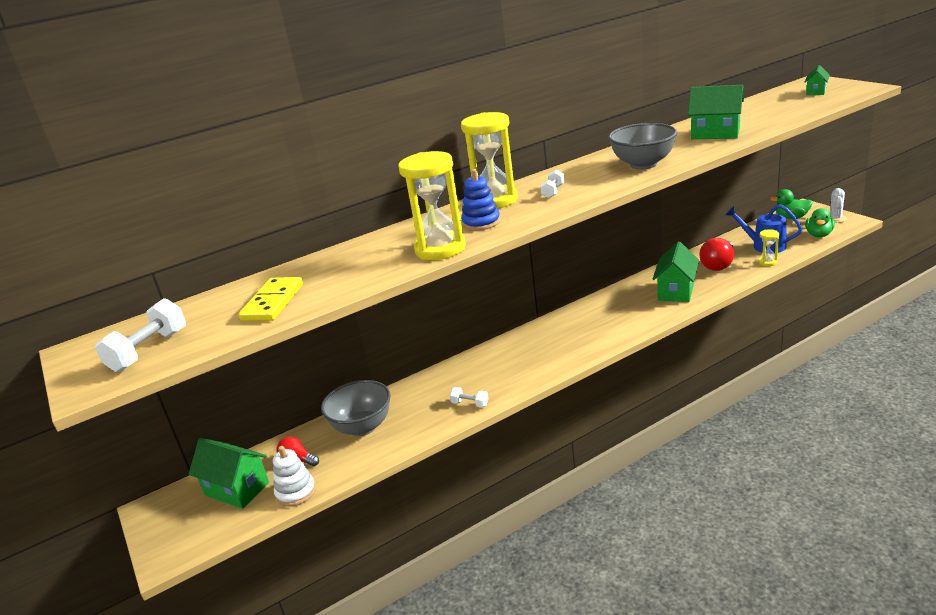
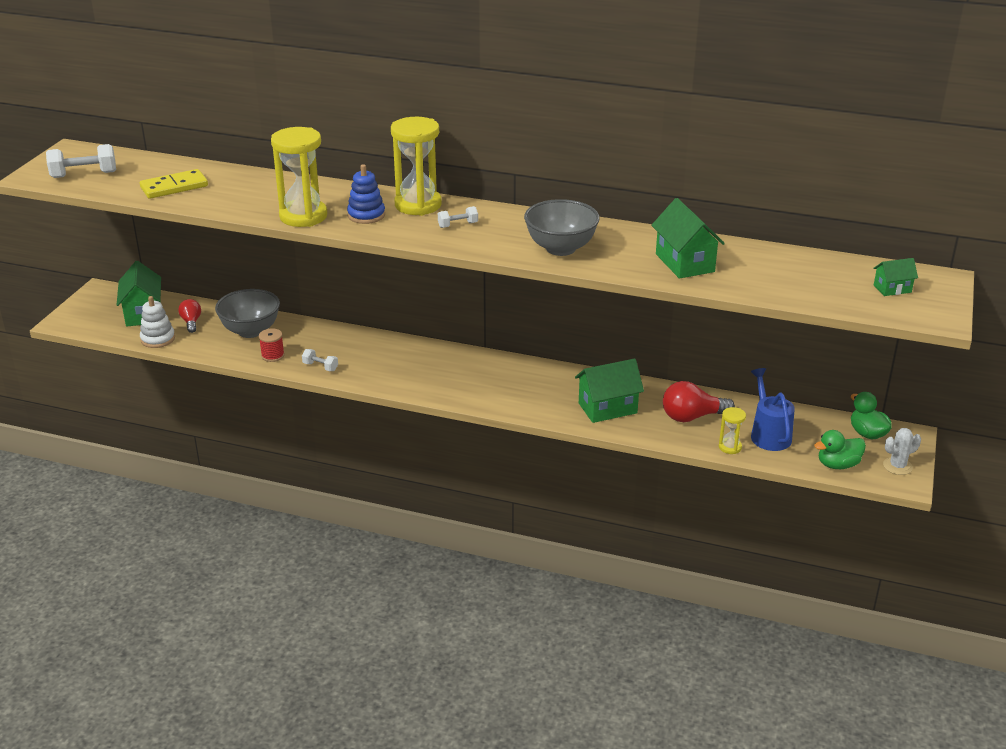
camera: 45 degrees right, 5 degrees up
(419, 426) = (273, 355): none -> red spool
(470, 404) = (320, 367): white dumbbell -> white dumbbell turned 45 degrees counterclockwise

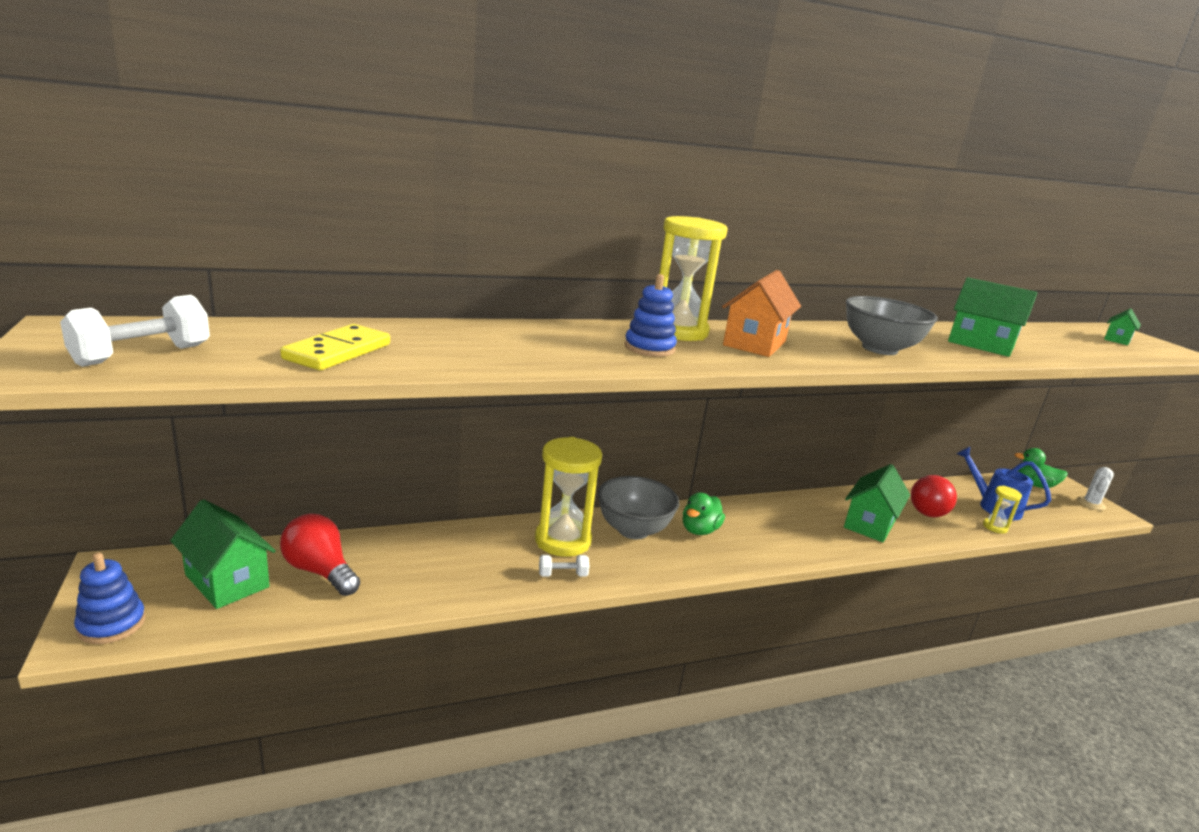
camera: 40 degrees left, 10 degrees down
(78, 319) = (111, 624): none -> blue stacking toy
(158, 339) = (292, 611): white stacking toy -> none
(191, 322) = (320, 571): red light bulb -> red light bulb, size x1.65
(251, 331) = (419, 557): grey bowl -> grey bowl (633, 530)
(273, 355) = (487, 580): red spool -> none
(303, 216) = (582, 359): yellow hourglass -> yellow hourglass (563, 540)
(458, 225) = (754, 343): white dumbbell -> orange house
(838, 465) = (1067, 515): green duck -> green duck (699, 530)

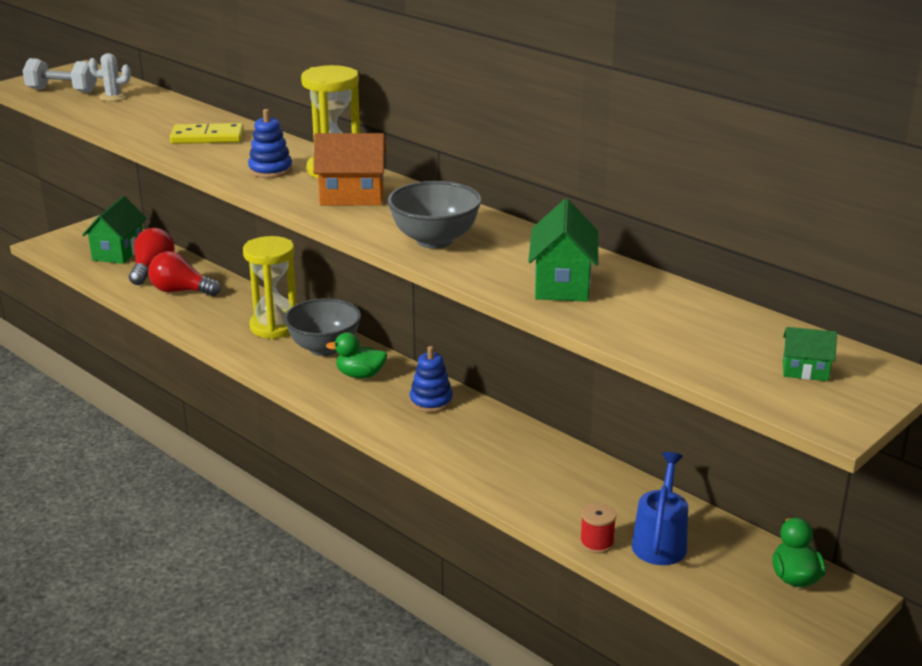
camera: 65 degrees right, 5 degrees up
(111, 624) = (59, 245): blue stacking toy -> blue stacking toy (431, 401)
(337, 352) = (125, 114): yellow domino -> yellow domino (207, 137)
(563, 575) = (228, 339): white dumbbell -> none
(869, 524) = (489, 458): green house -> none
(931, 510) = (581, 495): red light bulb -> red light bulb (181, 291)
(995, 527) = (596, 543): yellow hourglass -> red spool
(1091, 503) = (803, 631): white cactus -> white cactus (113, 97)

